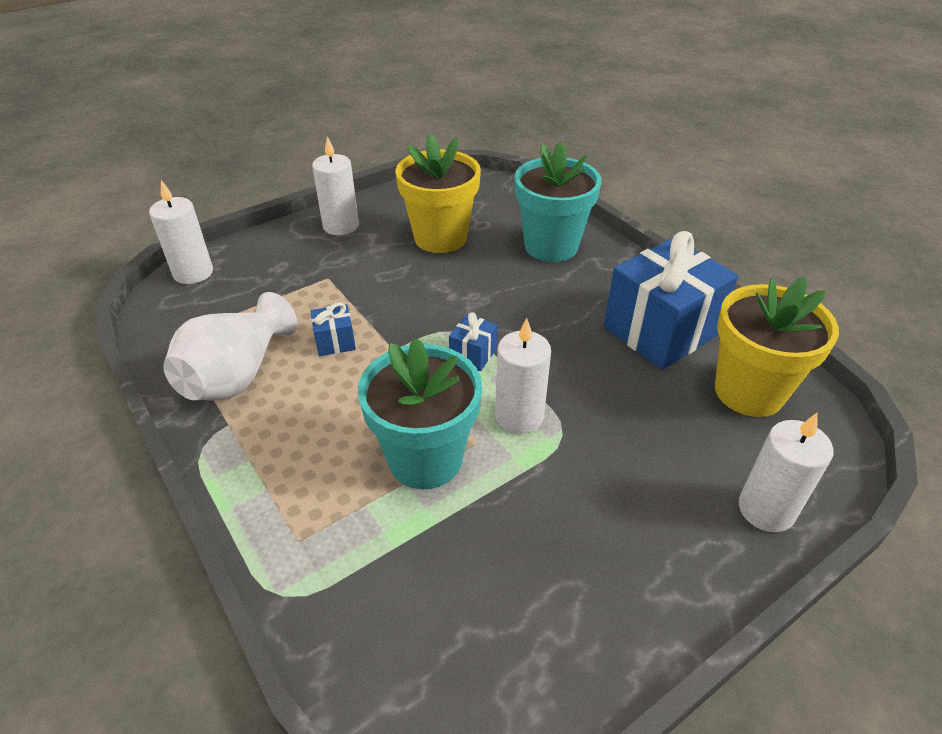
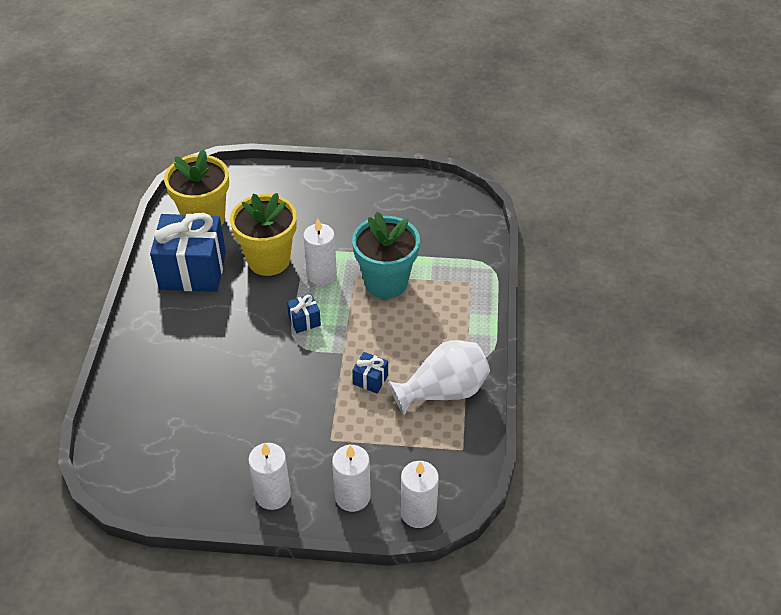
camera: 140 degrees left, 5 degrees up
(440, 238) = (218, 428): yellow flower pot -> yellow flower pot (268, 260)
(551, 246) = (160, 368): turquoise flower pot -> none
(766, 509) = (274, 182): white candle -> white candle (352, 496)

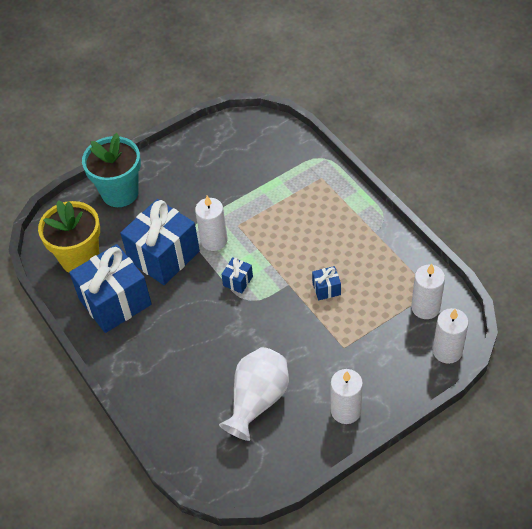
camera: 35 degrees left, 5 degrees up
(268, 260) = (164, 256): yellow flower pot -> blue gift
(352, 496) = (397, 372): white candle -> white candle (425, 307)
(386, 282) = (265, 216): turquoise flower pot -> turquoise flower pot (120, 193)
(443, 391) = (381, 263): white vase -> white vase (257, 400)

